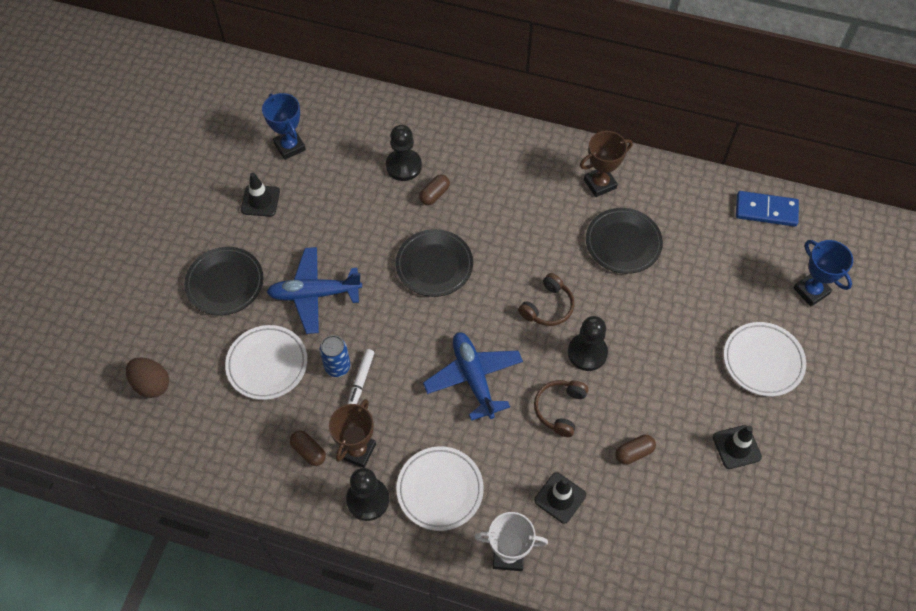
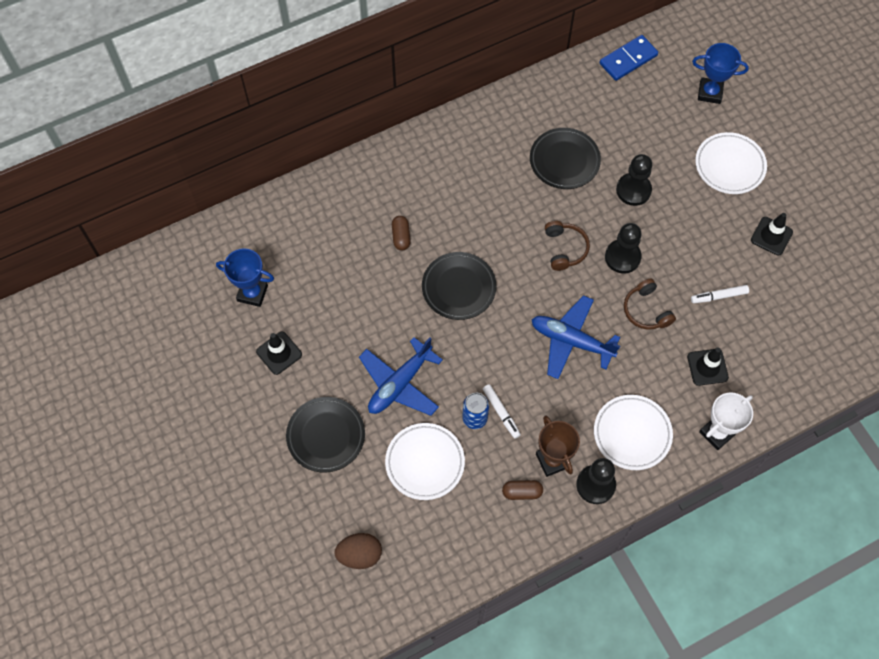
camera: 45 degrees left, 5 degrees up
(403, 166) = (355, 235): black pawn -> black pawn (633, 190)
(600, 184) = (504, 131): brown trophy -> none
(634, 453) = (719, 296): brown capsule -> white marker

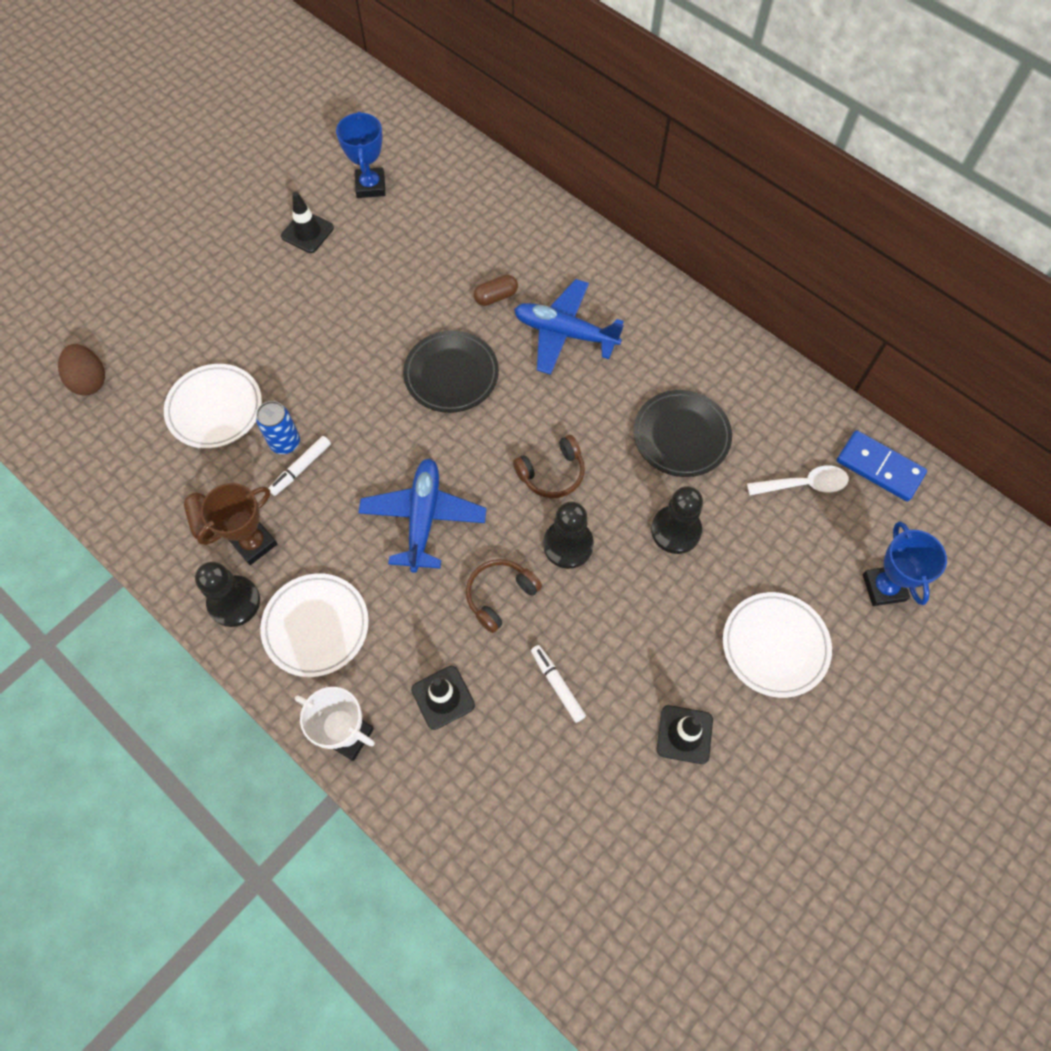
camera: 70 degrees right, 0 degrees up
(326, 436) = (222, 305): black plate -> none
(400, 384) = (306, 354): blue plane -> blue plane (565, 333)
(625, 105) = (804, 484): none -> white spoon

